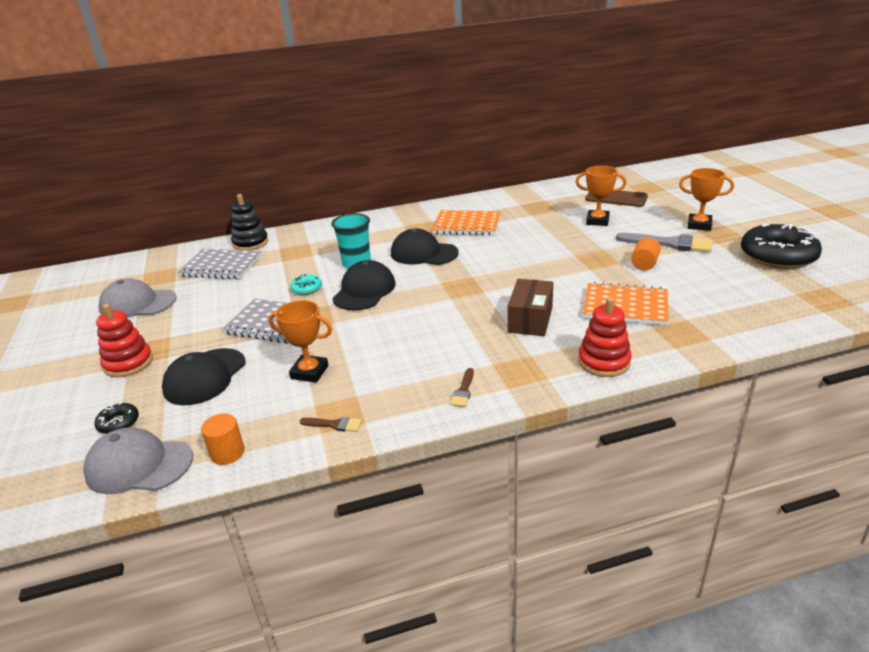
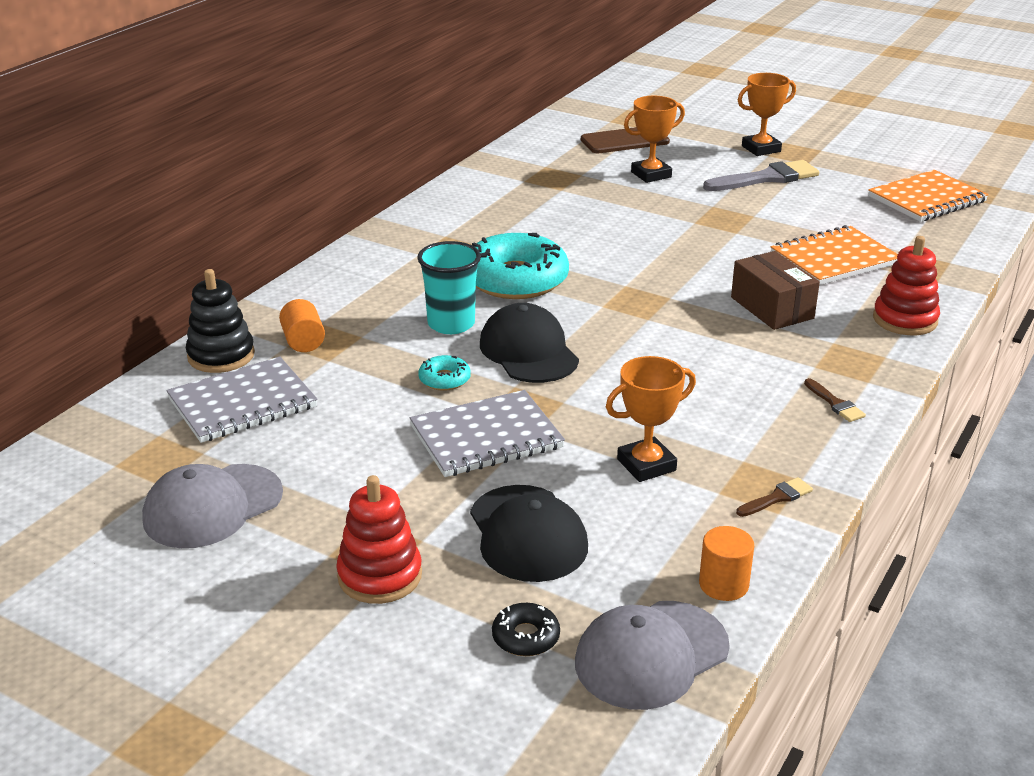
camera: 45 degrees left, 0 degrees up
(423, 253) = (516, 280): black cap -> turquoise donut
(467, 225) = (504, 226): orange notebook -> orange notebook (926, 199)
(644, 264) = (779, 208): orange cylinder -> orange cylinder (303, 341)
(778, 256) = (878, 160): black donut -> none

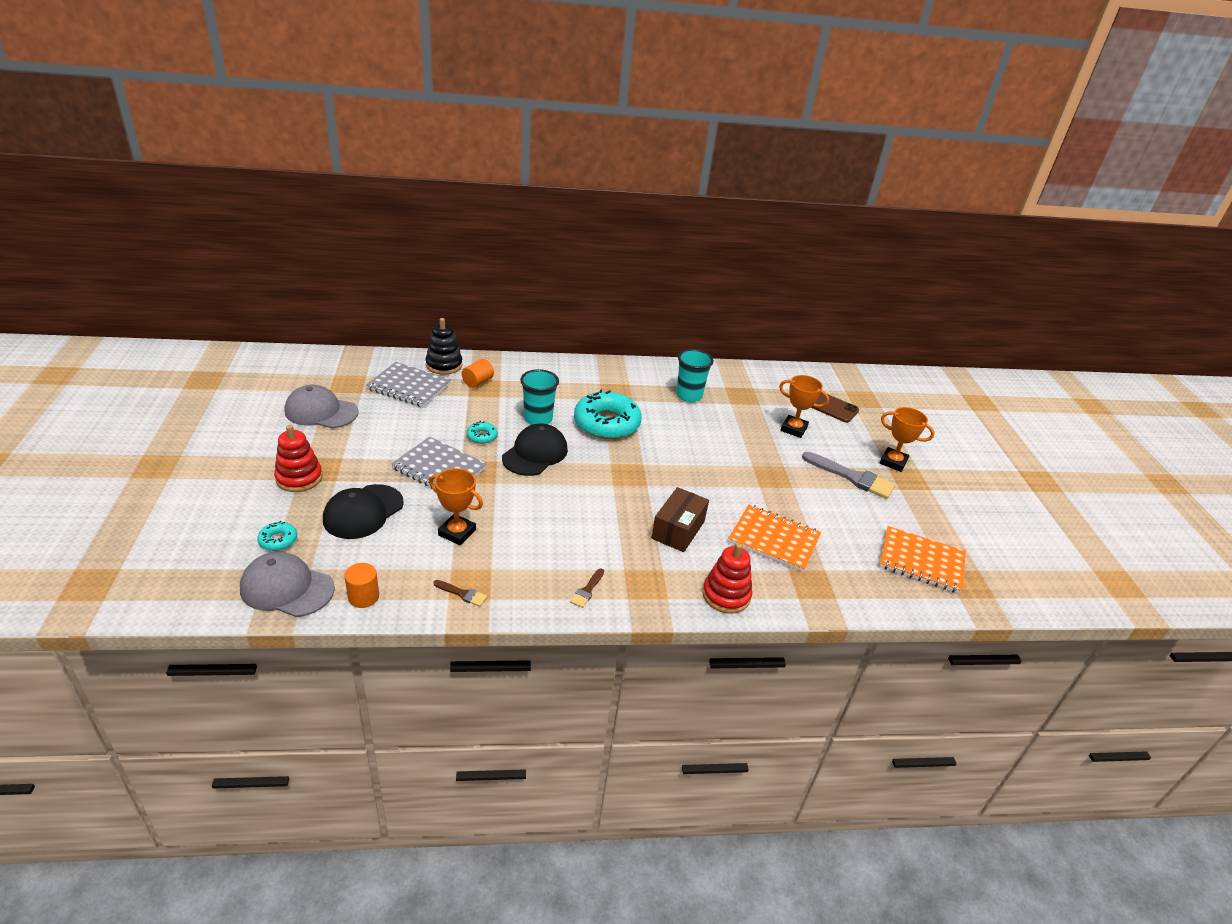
camera: 50 degrees right, 5 degrees up
(517, 208) = (689, 395): none -> turquoise cup
(525, 637) = (278, 540): black donut -> turquoise donut

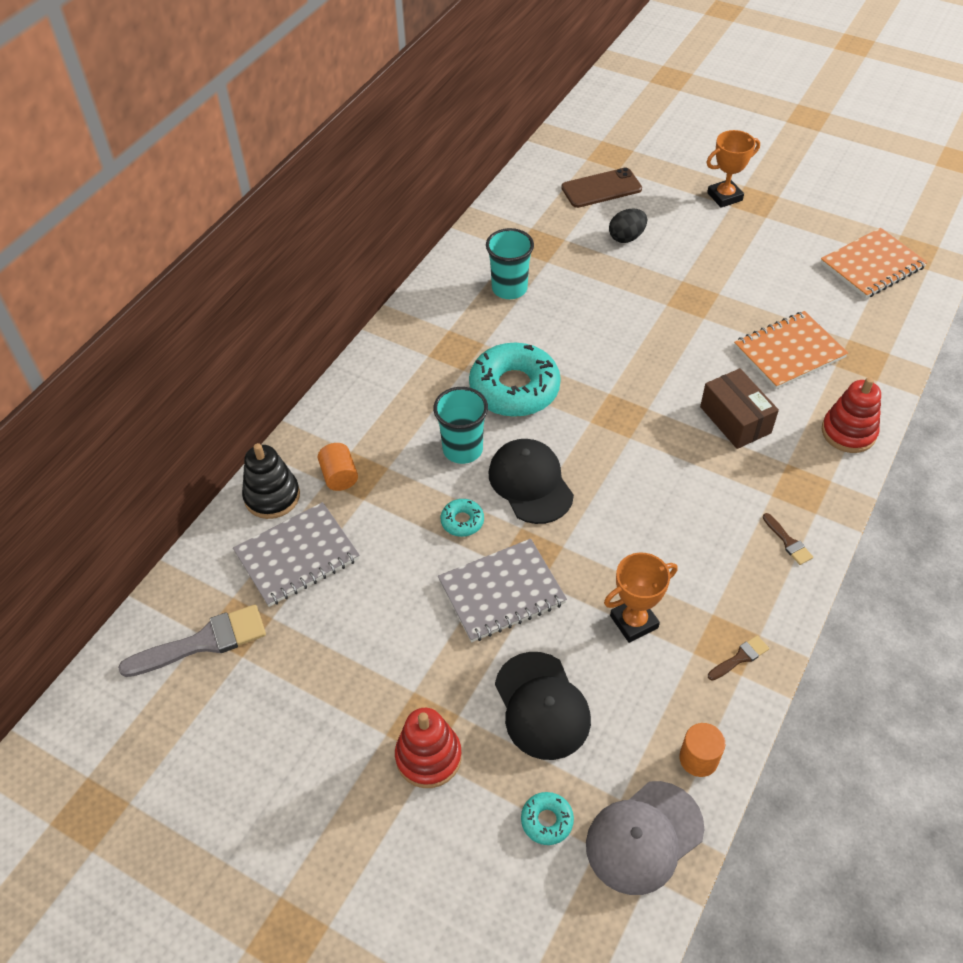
camera: 50 degrees left, 15 degrees up
(321, 411) = (287, 681): grey cap -> none
(793, 429) = (626, 237): orange trophy -> black egg
(852, 477) = (730, 240): grey brush -> grey brush (203, 642)

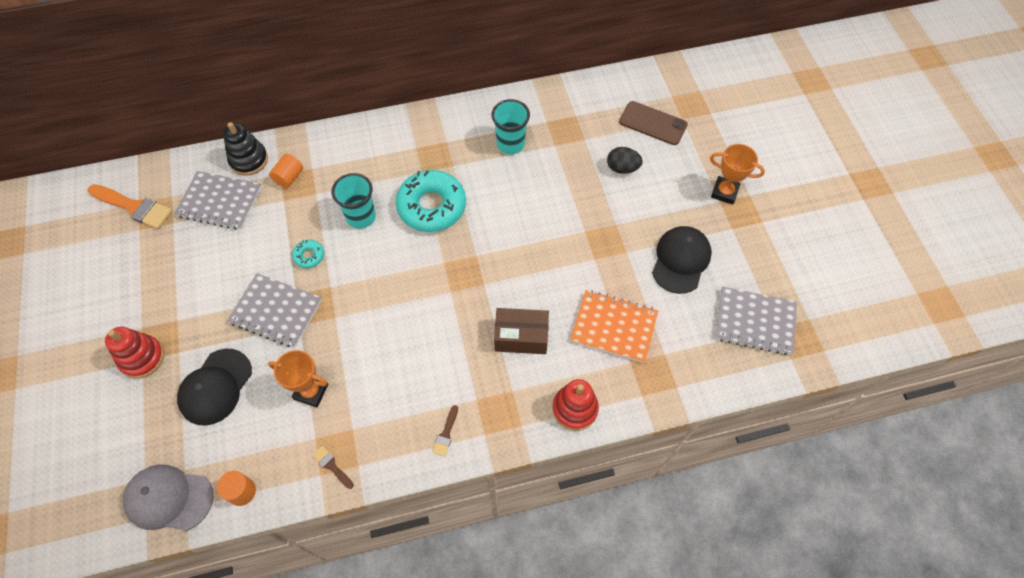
camera: 45 degrees right, 10 degrees up
(203, 642) = (134, 207): grey brush -> orange brush
(530, 483) = (367, 267): black cap -> black cap (681, 260)
(547, 821) = (144, 442): turquoise donut -> none
(735, 420) = (521, 337): brown box -> brown box turned 75 degrees clockwise
(740, 658) = (332, 466): brown brush -> brown brush turned 150 degrees counterclockwise
(872, 265) = (755, 321): orange notebook -> grey notebook

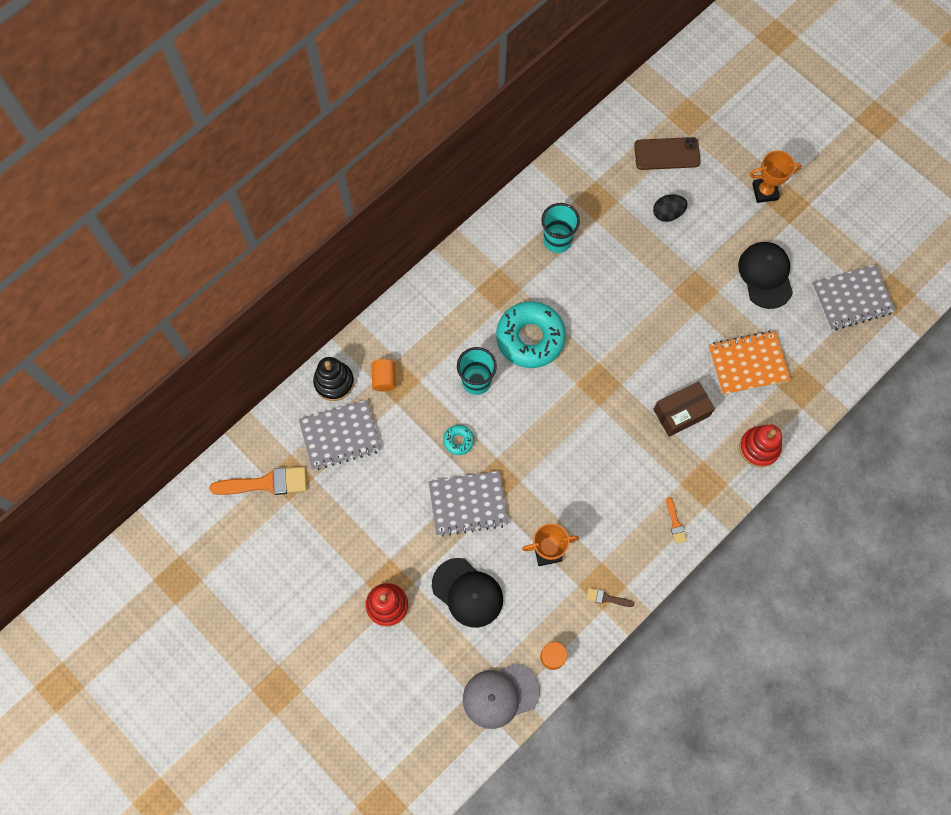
camera: 30 degrees left, 10 degrees up
(215, 387) = (467, 593): black cap -> black cap turned 45 degrees counterclockwise
(446, 433) = (675, 523): brown brush -> orange brush

